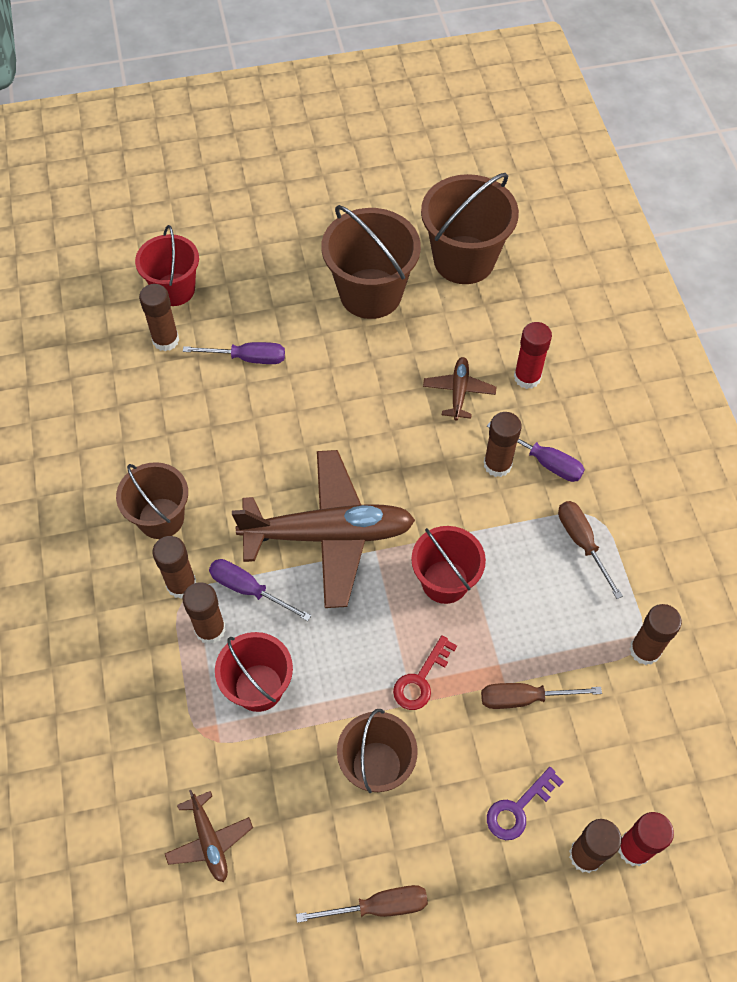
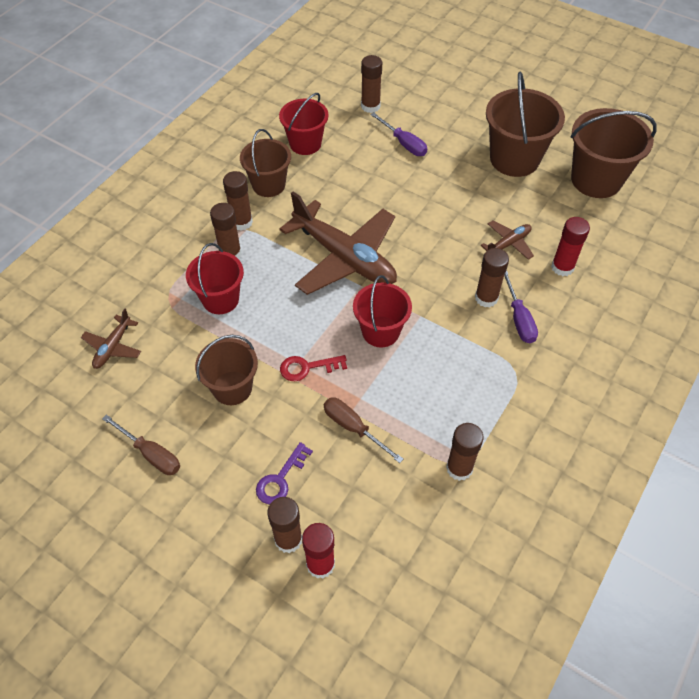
camera: 45 degrees right, 5 degrees down
(174, 289) = (403, 86): red bucket -> red bucket (305, 144)
(249, 589) = (271, 251): purple screwdriver -> none
(518, 808) = (280, 479): purple key -> purple key turned 60 degrees counterclockwise
(582, 543) = (490, 379): brown screwdriver -> none

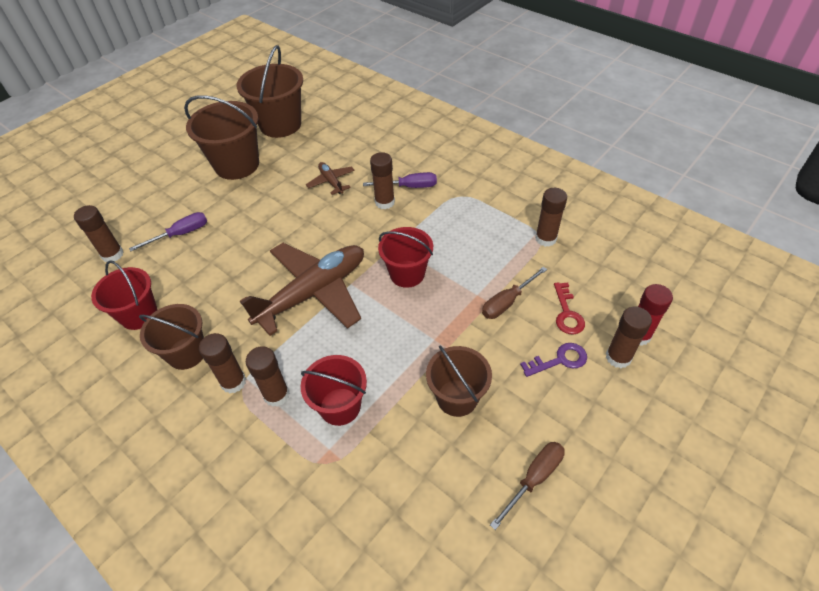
camera: 80 degrees left, 5 degrees down
(113, 347) = (386, 528): brown plane -> none
(280, 479) = (559, 360): purple key -> purple key turned 60 degrees counterclockwise
(307, 367) = (440, 332): red key -> red key (567, 313)
(562, 267) = (364, 156): red glue stick -> none

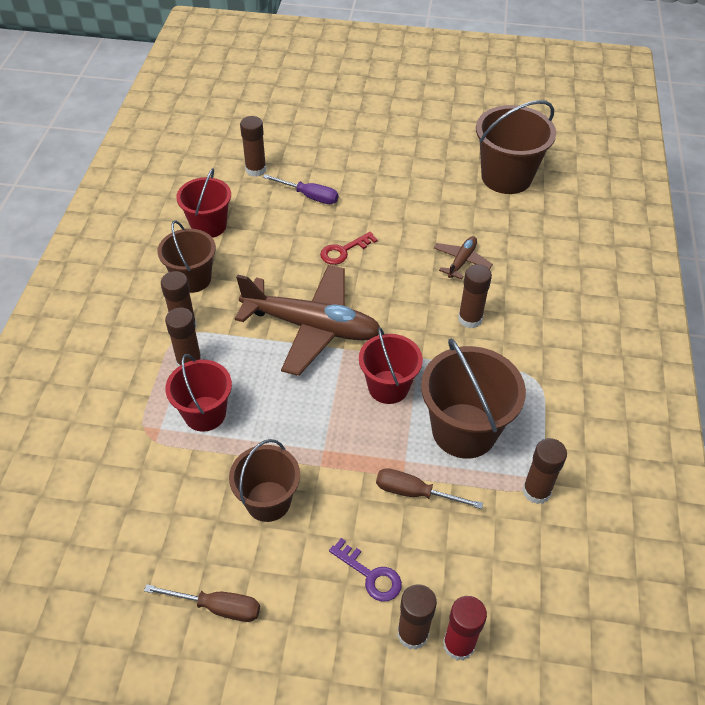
camera: 55 degrees right, 0 degrees up
(237, 165) = (422, 180): brown bucket -> brown bucket (464, 430)
(409, 187) = (510, 328): purple screwdriver -> none
(567, 313) = (439, 558): red key -> red key (343, 251)

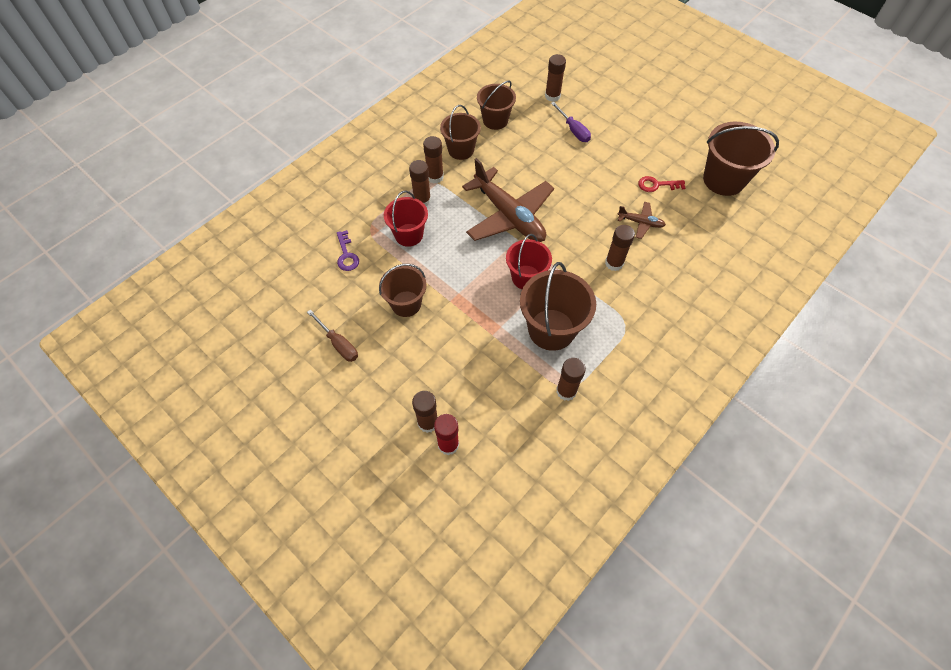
camera: 35 degrees right, 10 degrees up
(209, 226) = (495, 120): red bucket -> brown bucket
(343, 251) = (567, 177): red key -> red key (657, 185)
(370, 575) = (430, 377): purple key -> purple key (346, 255)
(415, 493) = (491, 348): brown screwdriver -> none
(461, 261) = (640, 223): brown plane -> brown plane turned 45 degrees clockwise

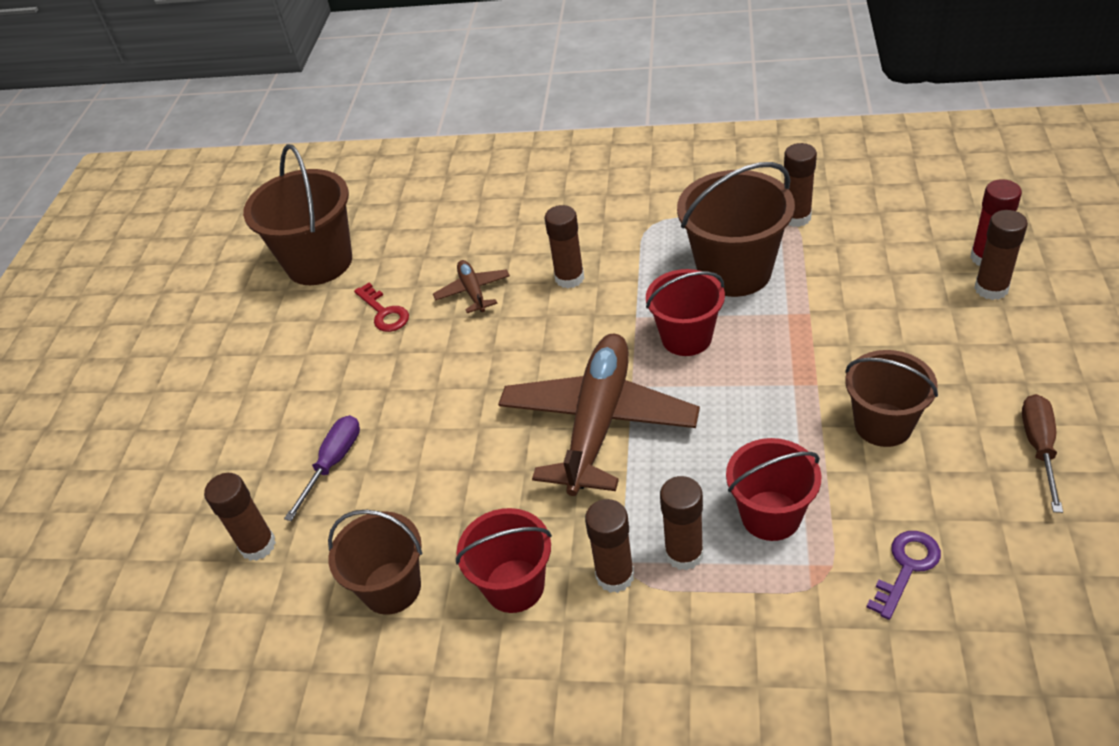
camera: 120 degrees left, 15 degrees down
(461, 150) = (514, 586): brown bucket -> red bucket

